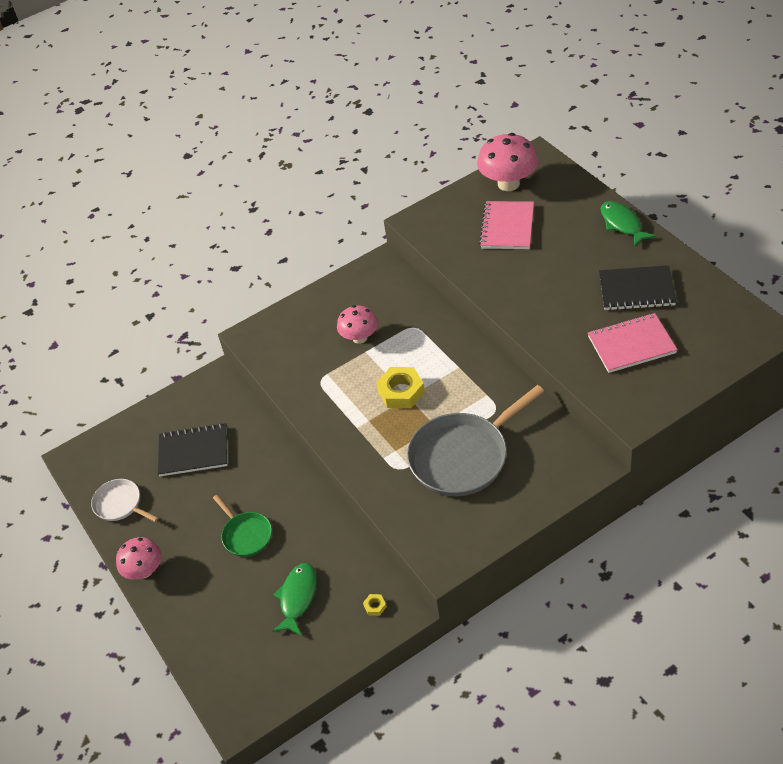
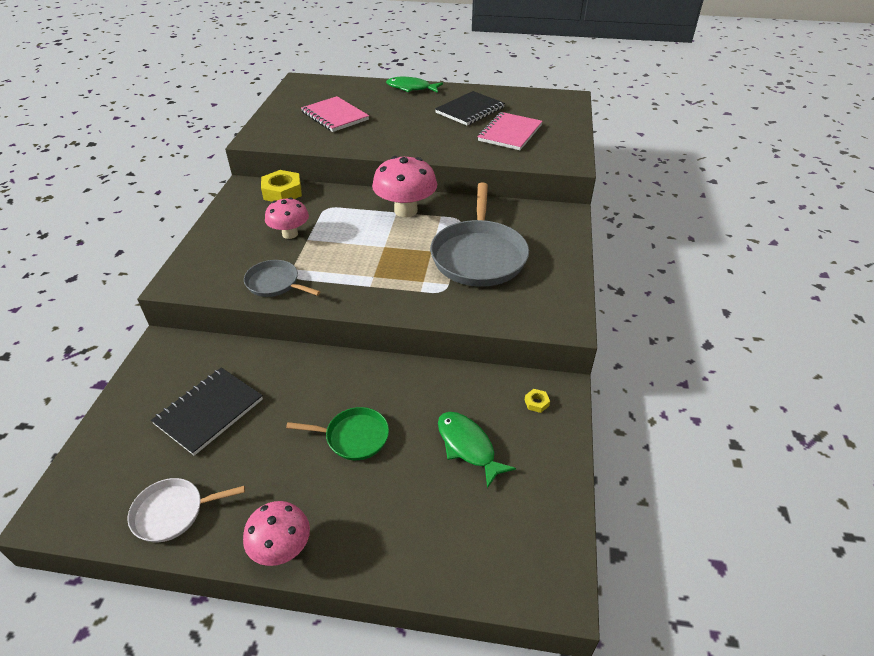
camera: 55 degrees left, 5 degrees down
(303, 380) = (275, 283): none -> grey pan
(401, 392) = (374, 246): yellow nut -> yellow nut (282, 192)
(508, 183) = (301, 98): pink mushroom -> pink mushroom (405, 210)

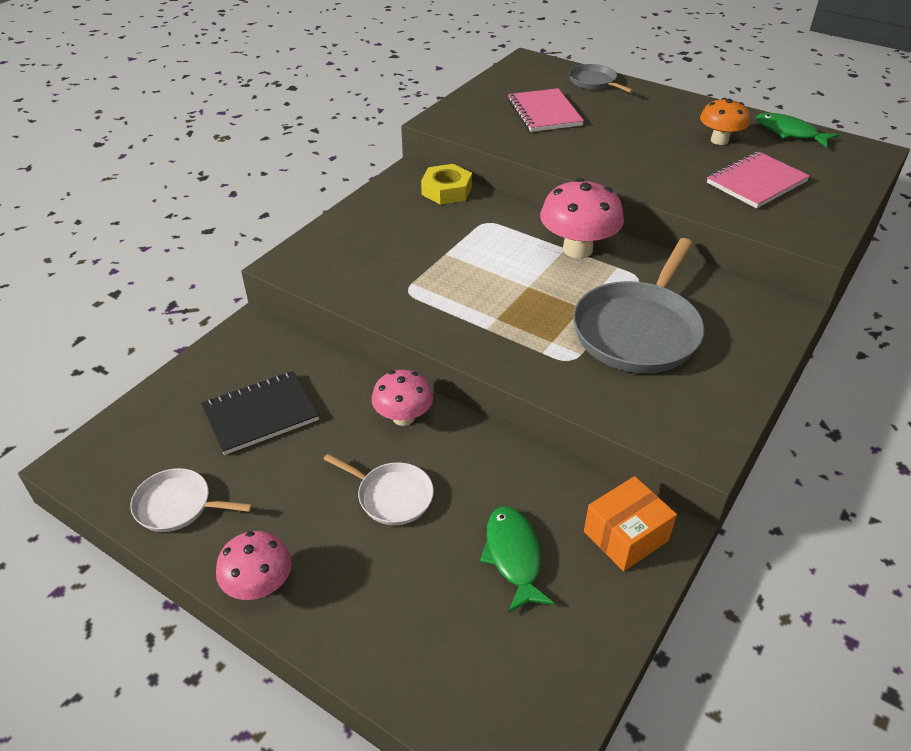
camera: 25 degrees right, 0 degrees up
(275, 283) = (384, 294): grey pan -> grey pan (594, 82)
(290, 234) = (429, 242): pink mushroom -> pink mushroom (403, 417)
(354, 437) = (392, 496): green pan -> white pan
(411, 88) = (658, 96): green fish -> green fish (789, 132)
(470, 110) = (719, 140): black notebook -> orange mushroom
(536, 403) = (626, 536): yellow nut -> orange box

